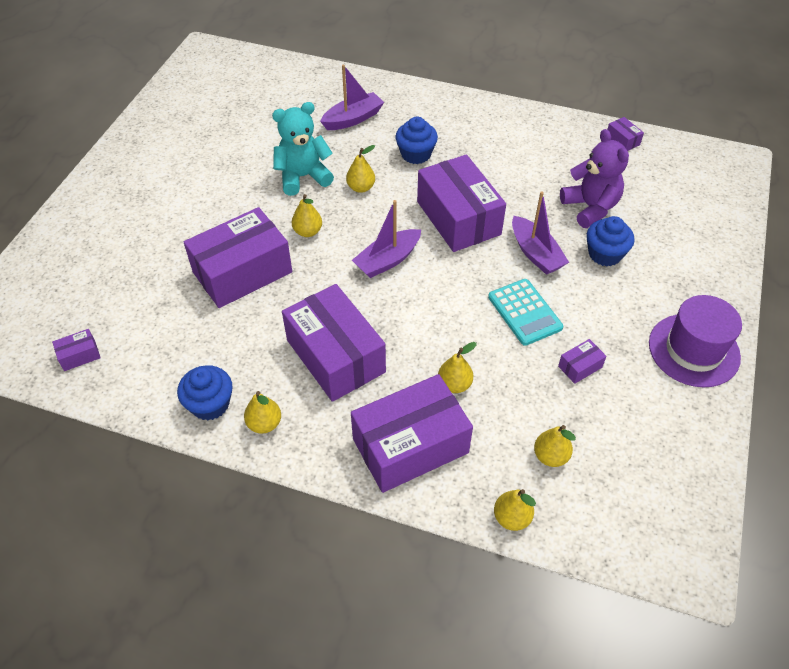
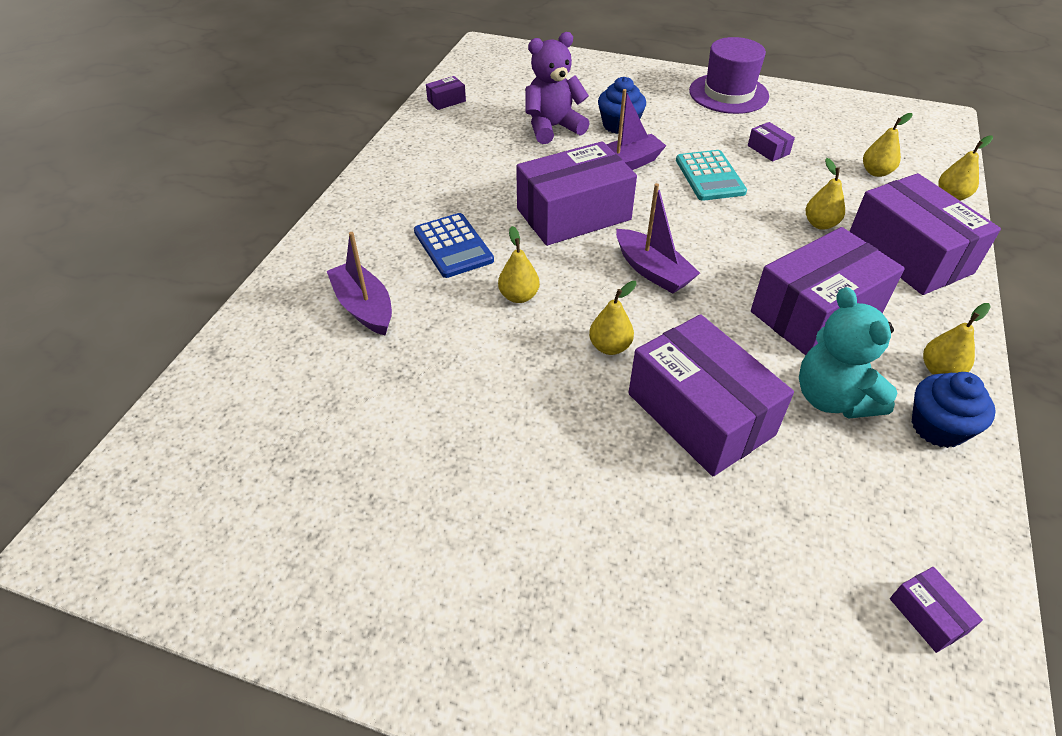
camera: 90 degrees left, 5 degrees down
(303, 177) = (493, 358): turquoise teddy bear -> turquoise teddy bear (832, 398)
(416, 154) = (453, 246): blue cupcake -> blue calculator
(524, 312) = (709, 176): turquoise calculator -> turquoise calculator turned 105 degrees clockwise

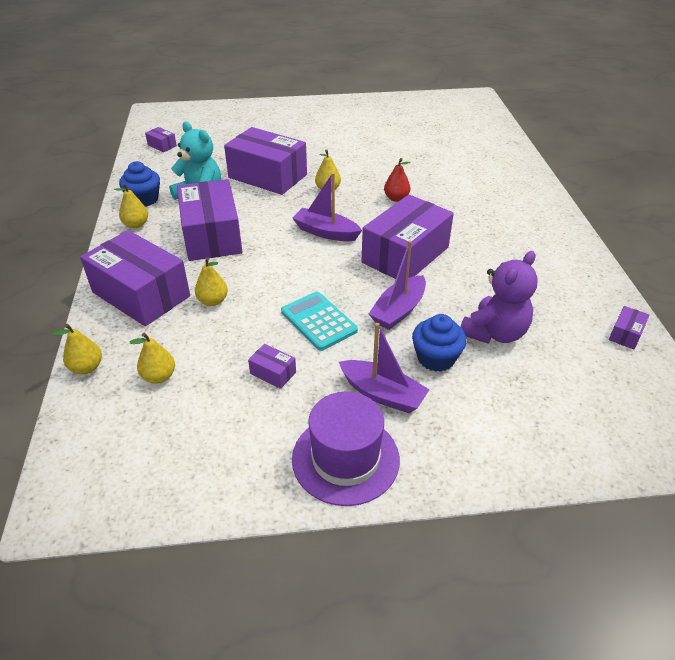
camera: 155 degrees right, 5 degrees down
(364, 307) = (472, 173): purple boat -> purple boat (382, 394)
(453, 246) = (462, 213): blue calculator -> none
(519, 296) = (396, 198): yellow pear -> red pear
(816, 312) = (212, 236): purple box -> purple box turned 45 degrees counterclockwise

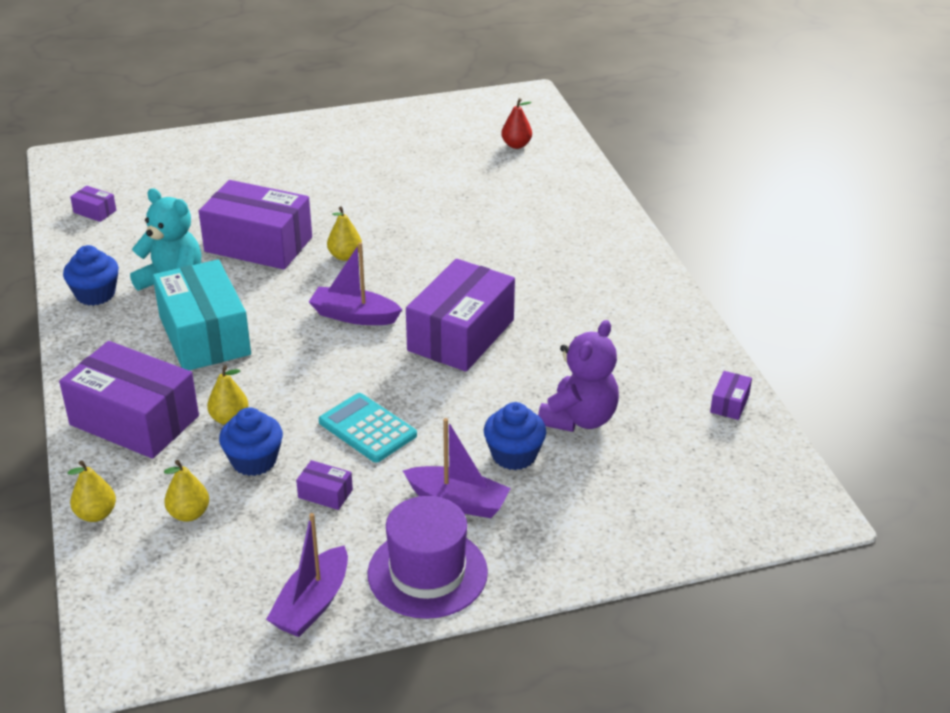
camera: 10 degrees left, 5 degrees down
(136, 224) = (96, 330): yellow pear -> none
(212, 236) = (204, 335): purple box -> turquoise box
(222, 337) = (254, 461): none -> blue cupcake
(396, 198) = (438, 260): red pear -> red pear (516, 145)
(398, 310) = (462, 405): purple boat -> purple boat (312, 604)

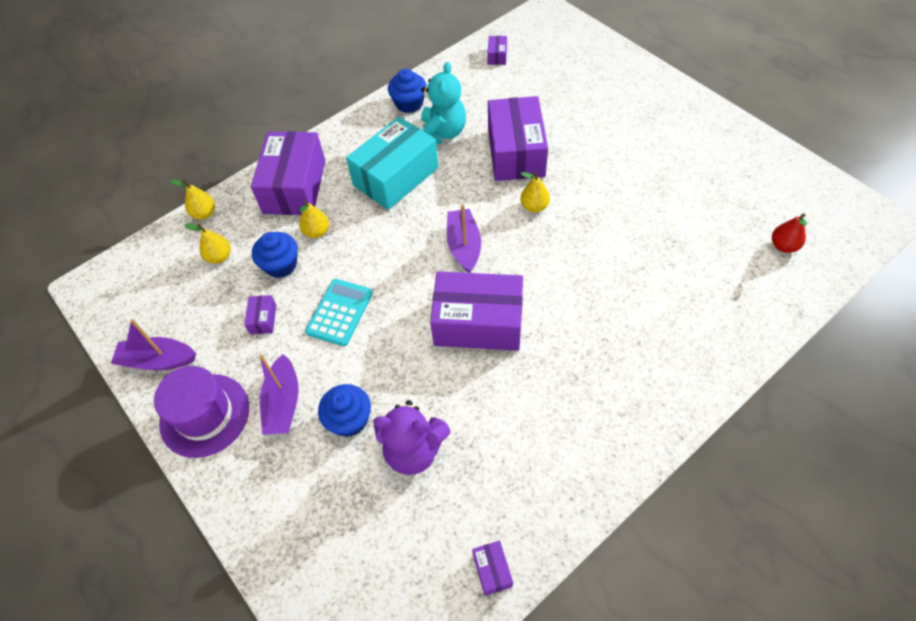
camera: 70 degrees right, 20 degrees up
(729, 404) = (492, 570): purple box -> purple box turned 75 degrees clockwise

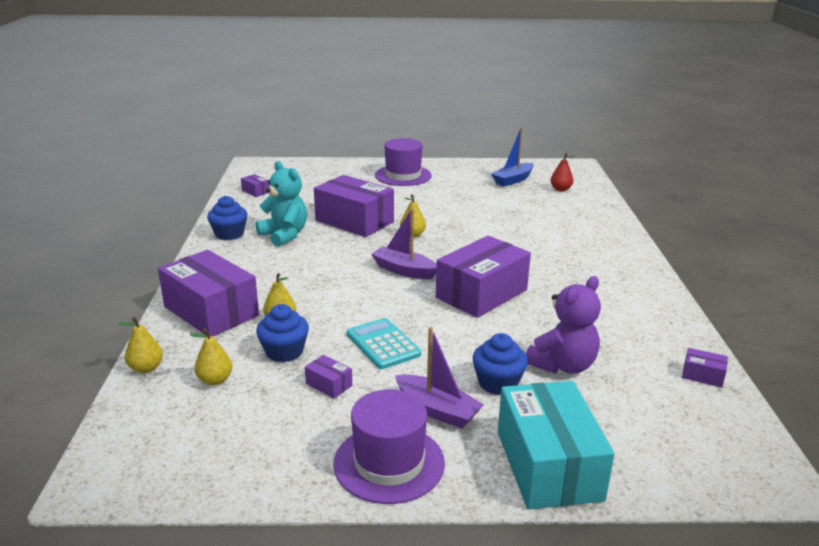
camera: 55 degrees left, 30 degrees down
(158, 360) = (278, 469): purple boat -> none
(396, 176) = (290, 267): turquoise box -> turquoise box (548, 465)
(652, 113) = (403, 175): none -> purple hat
(754, 194) = (513, 180): none -> blue boat

